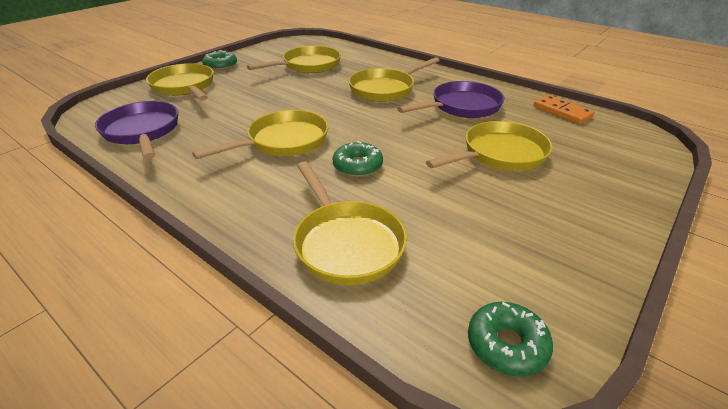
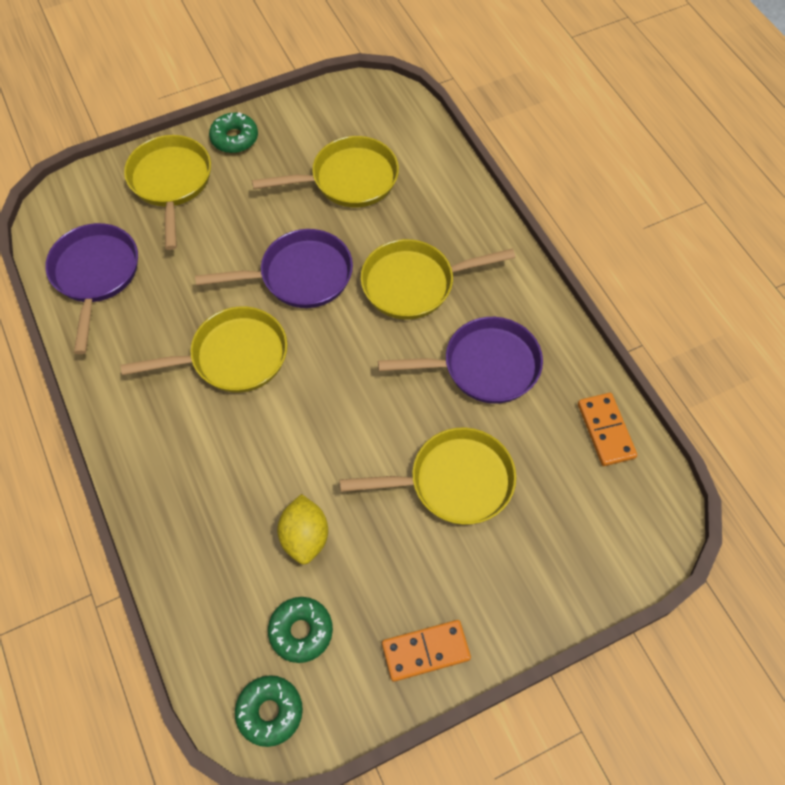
camera: 25 degrees right, 25 degrees up
(306, 101) = (299, 276): none -> purple pan
(346, 243) = (213, 546): yellow pan -> none
(357, 166) = (286, 436): green donut -> green donut (301, 631)
(422, 212) = (305, 537): none -> yellow lemon
(588, 245) = (425, 651): none -> orange domino

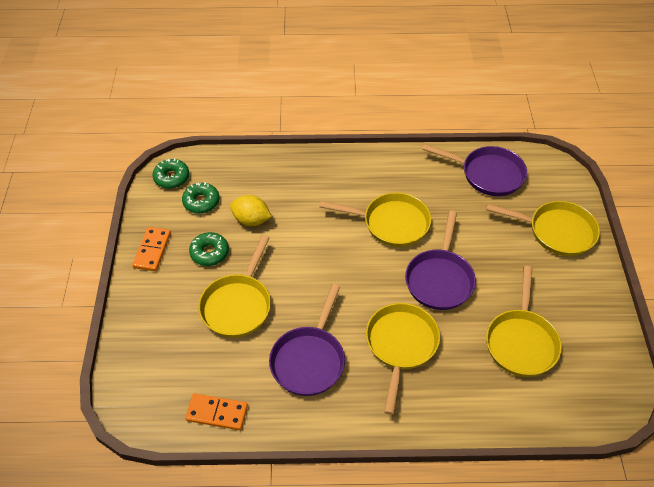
camera: 115 degrees right, 10 degrees down
(232, 357) = (391, 223): yellow pan -> yellow pan turned 90 degrees counterclockwise
(234, 138) = (591, 281): green donut -> green donut (209, 253)

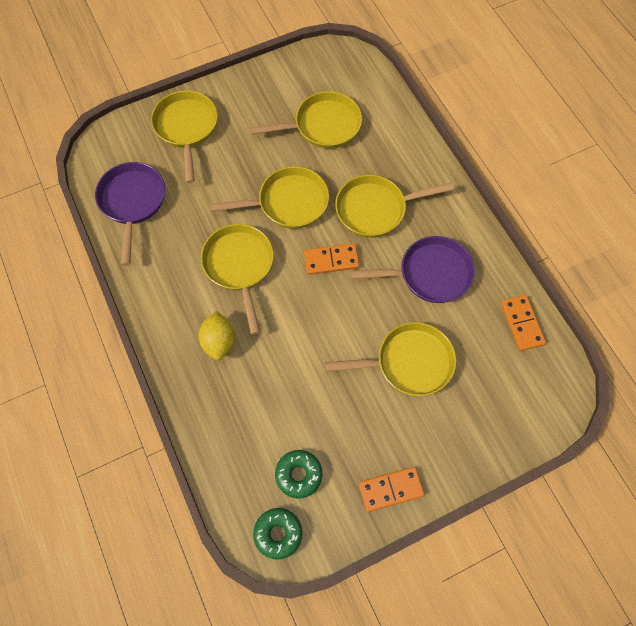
camera: 115 degrees left, 15 degrees up
(209, 253) = (362, 425): green donut -> none
(251, 220) = (299, 404): yellow lemon -> yellow lemon (219, 341)
(363, 288) = (331, 260): none -> orange domino
(440, 279) = (288, 203): purple pan -> yellow pan

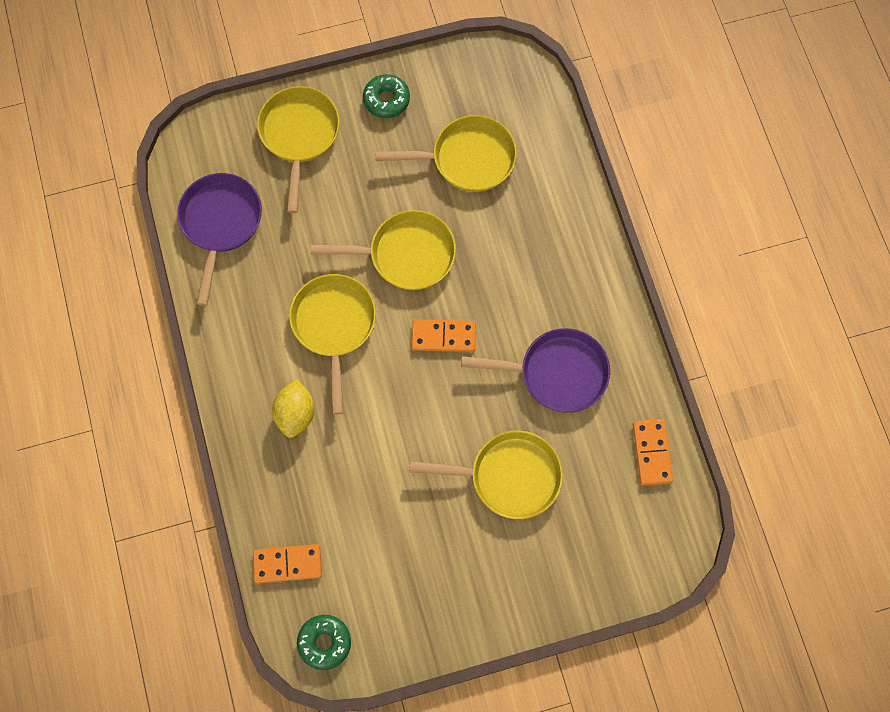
camera: 10 degrees right, 5 degrees up
(298, 475) = (358, 582): green donut -> green donut (386, 100)
(375, 209) = (510, 280): yellow pan -> none
(390, 489) = (457, 617): orange domino -> orange domino (287, 564)

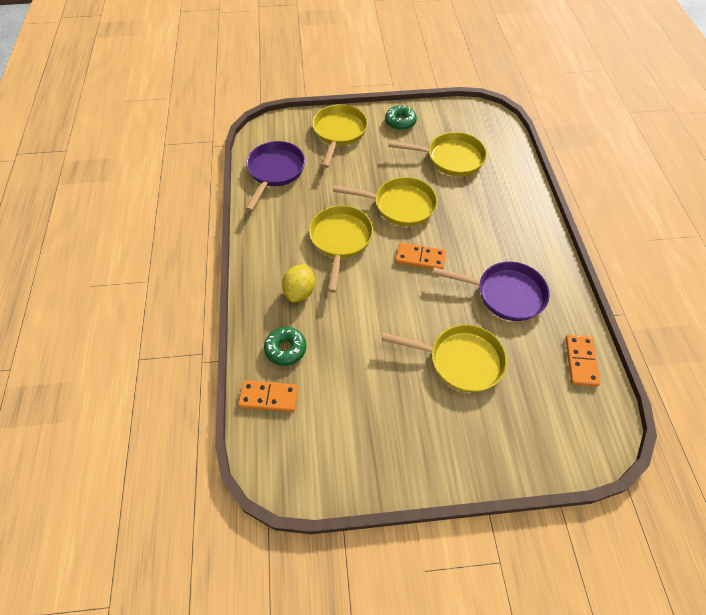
camera: 10 degrees right, 15 degrees down
(324, 642) = (285, 466): green donut -> green donut (285, 349)

